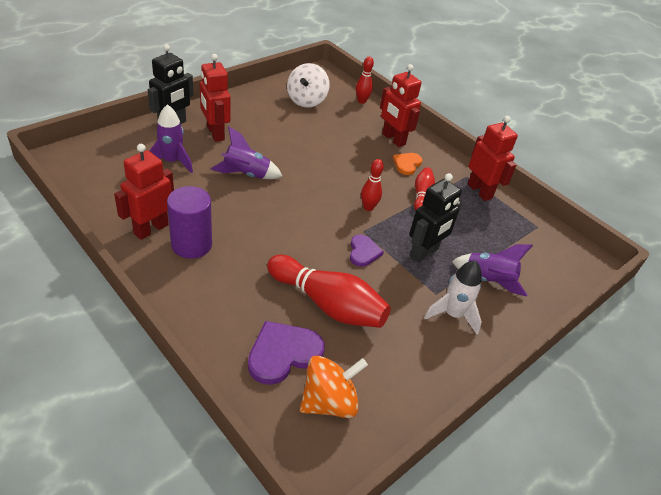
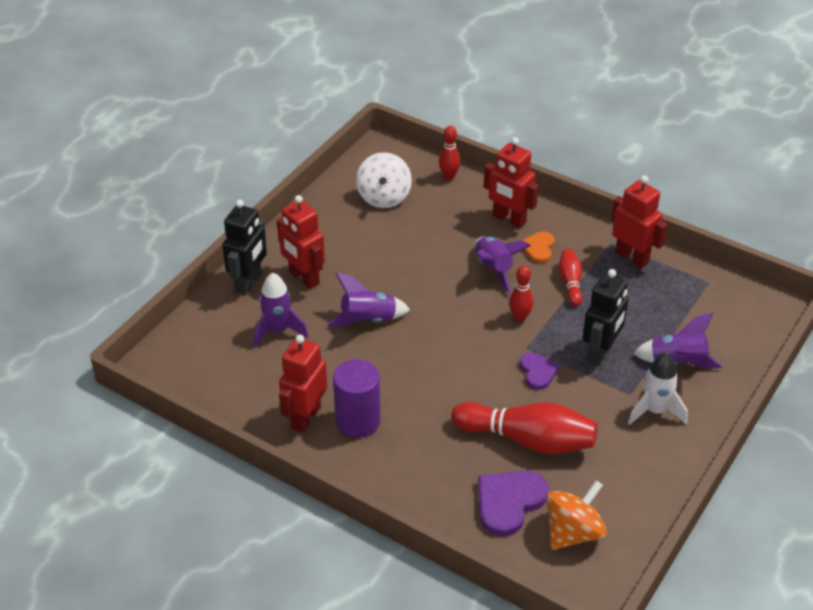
camera: 10 degrees left, 0 degrees up
(364, 168) = (493, 269): none -> purple rocket

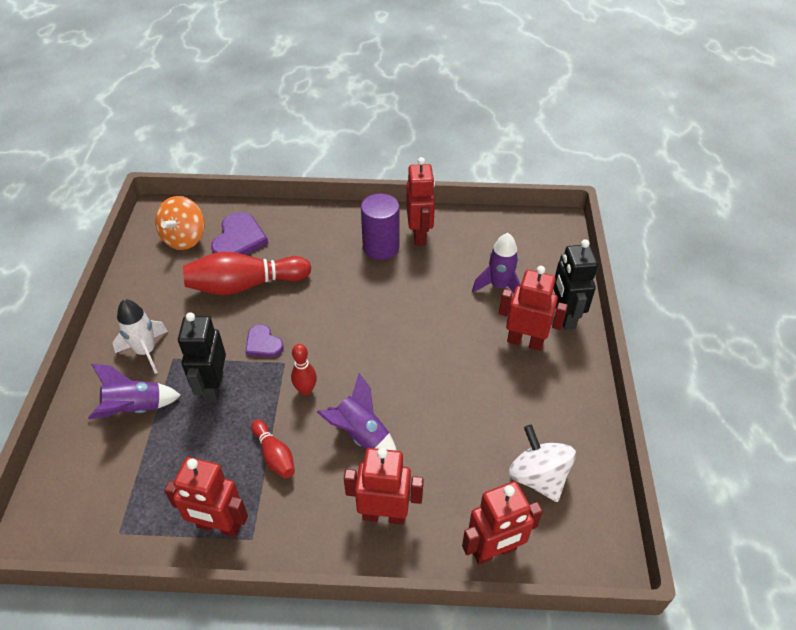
camera: 150 degrees right, 5 degrees up
(368, 320) = (437, 327): purple rocket -> none
(449, 176) = (494, 551): red bowling pin -> red robot
(538, 248) = (329, 487): orange heart -> none

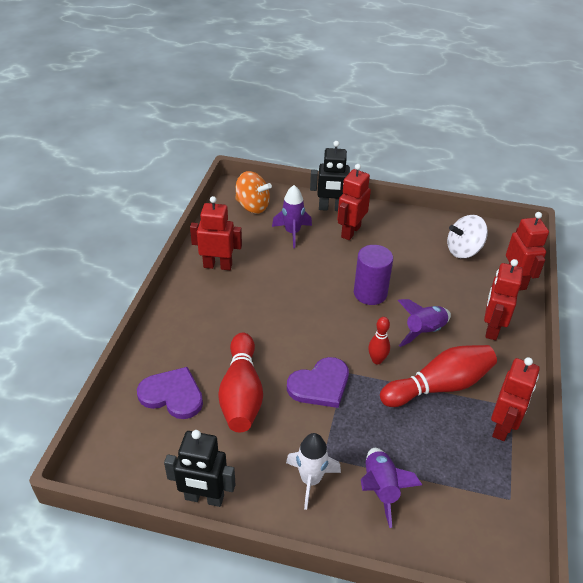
camera: 80 degrees left, 5 degrees down
(184, 238) = (151, 444): orange spinning top -> orange spinning top (252, 206)
(213, 387) = (364, 425): black robot -> black robot (204, 498)
(263, 343) = (320, 385): purple heart -> purple heart, size x1.67
(274, 455) = (439, 386): red bowling pin -> red bowling pin, size x1.93
(381, 247) = (224, 292): purple cylinder -> purple cylinder (370, 293)

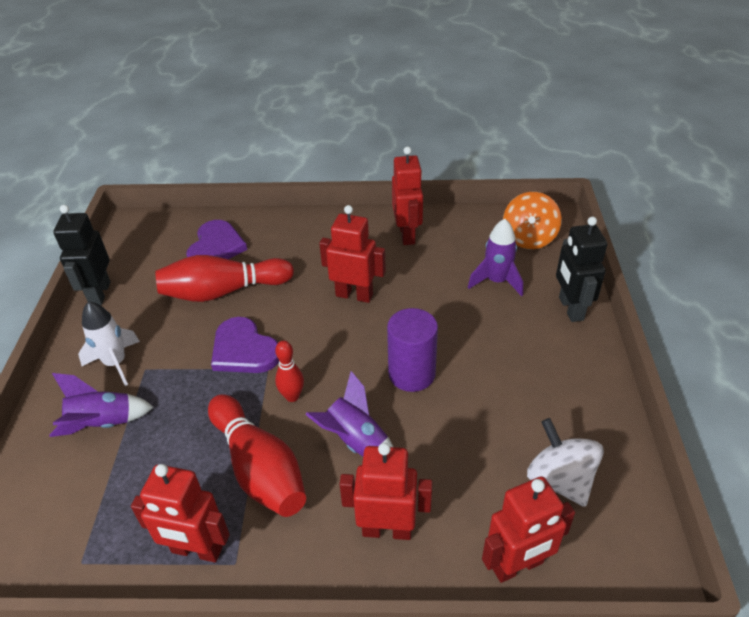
camera: 80 degrees right, 0 degrees up
(350, 231) = (530, 336): red robot -> red robot (354, 295)

